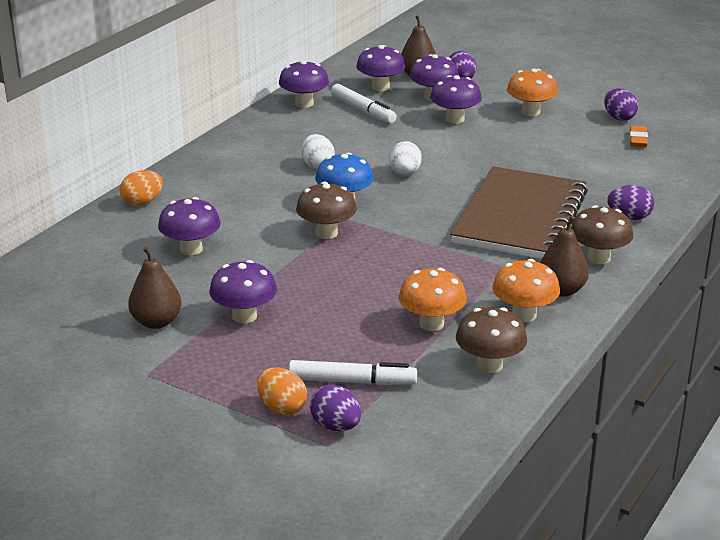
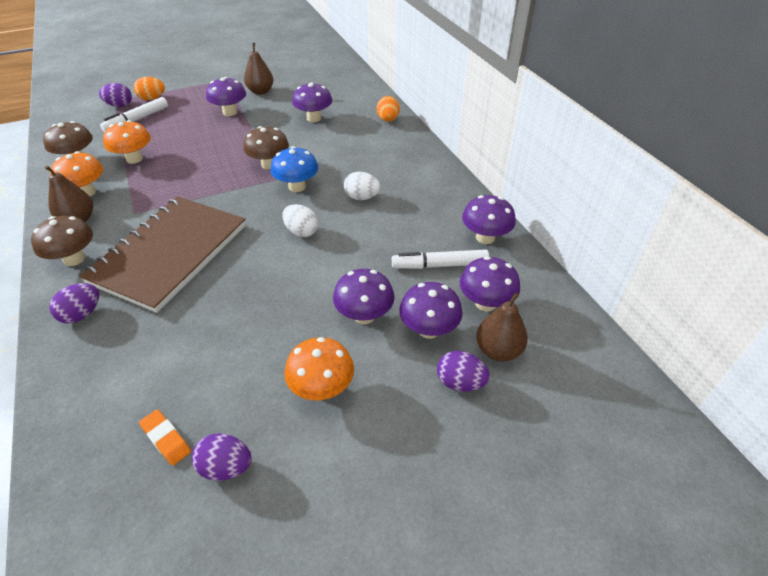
camera: 125 degrees right, 15 degrees up
(520, 217) = (169, 253): brown notebook -> brown notebook turned 60 degrees clockwise

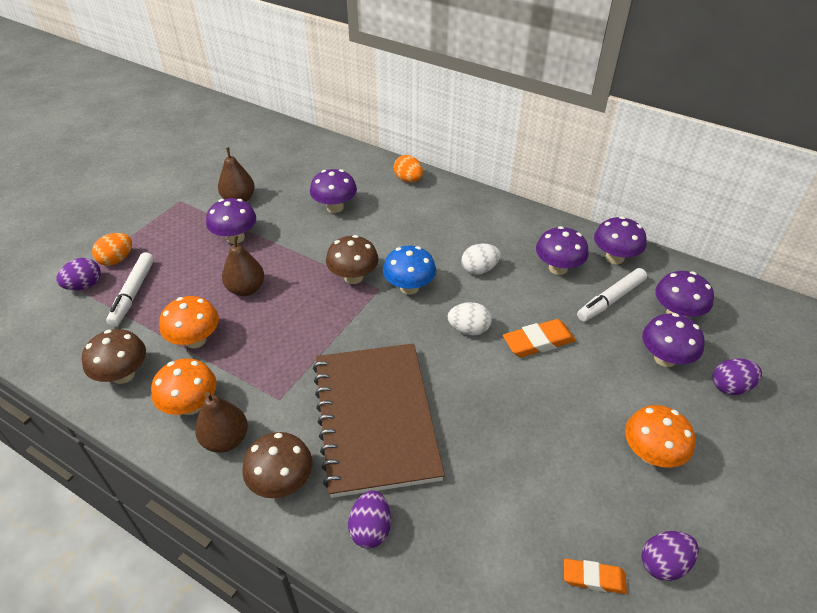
camera: 35 degrees left, 0 degrees up
(341, 265) = (538, 342): none -> orange eraser
(364, 315) = (608, 375): purple mushroom -> purple mushroom (558, 268)
(498, 350) = (725, 346): brown pear -> brown pear (246, 289)

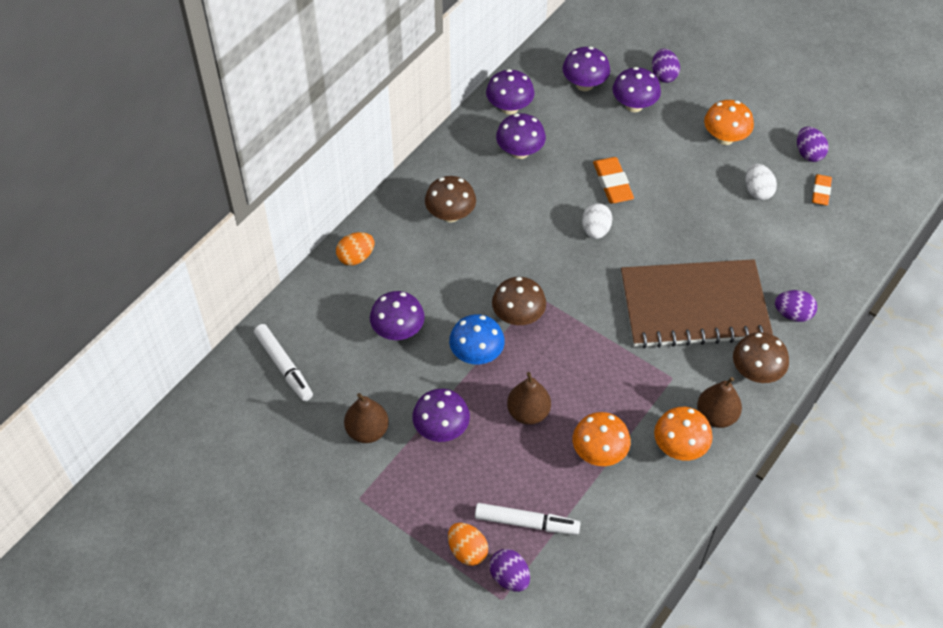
camera: 85 degrees left, 10 degrees up
(123, 375) = (642, 511): brown mushroom -> brown mushroom (450, 215)
(409, 287) = (537, 270): blue mushroom -> blue mushroom (476, 354)
(479, 269) = (516, 212): white egg -> white egg (757, 191)
(611, 300) = (565, 123): white marker -> white marker (284, 366)

